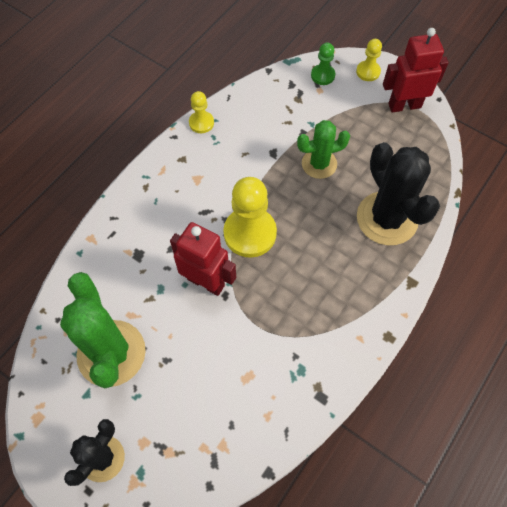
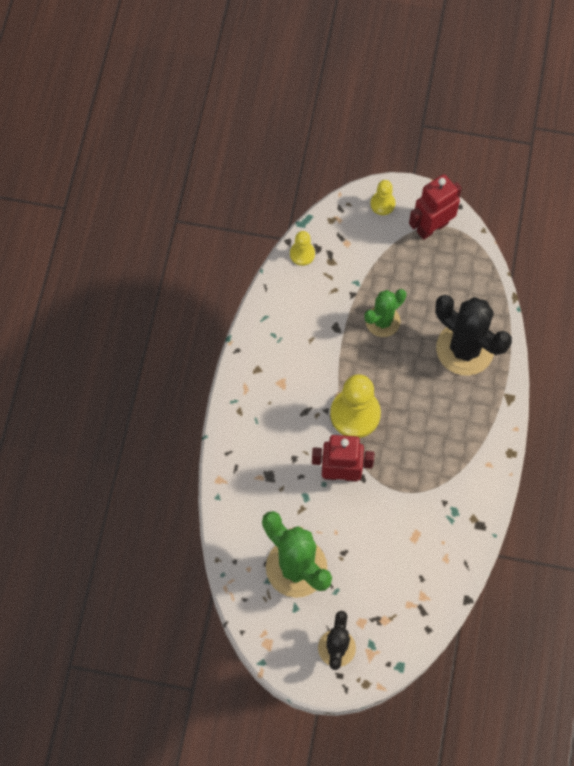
camera: 25 degrees left, 5 degrees up
(201, 123) = (255, 325): yellow pawn -> yellow pawn (302, 254)
(322, 75) = (342, 226): green pawn -> none

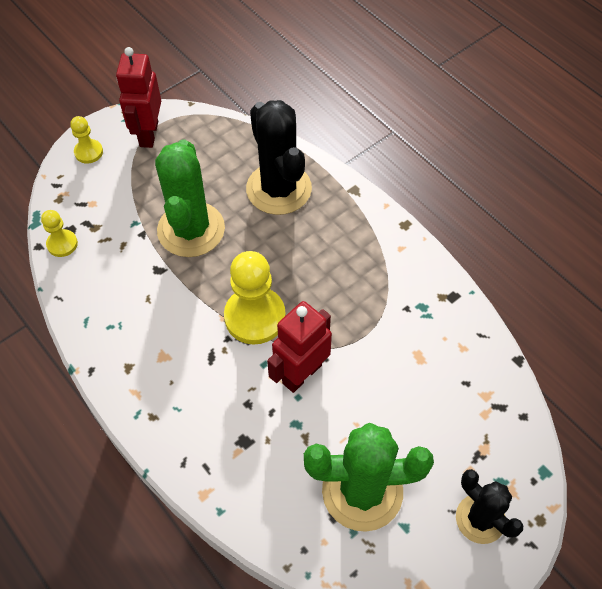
camera: 50 degrees left, 10 degrees down
(382, 321) = (191, 229): green cactus -> green cactus, size x1.65
(465, 349) = (279, 189): black cactus -> black cactus turned 75 degrees clockwise

